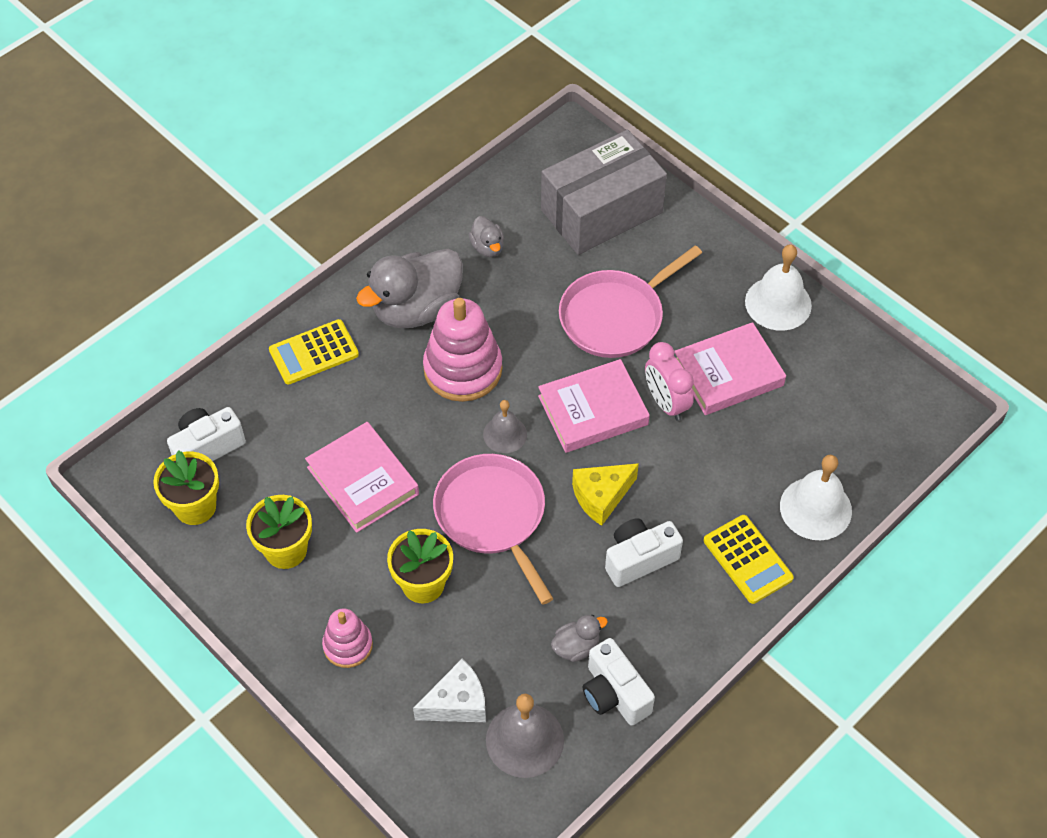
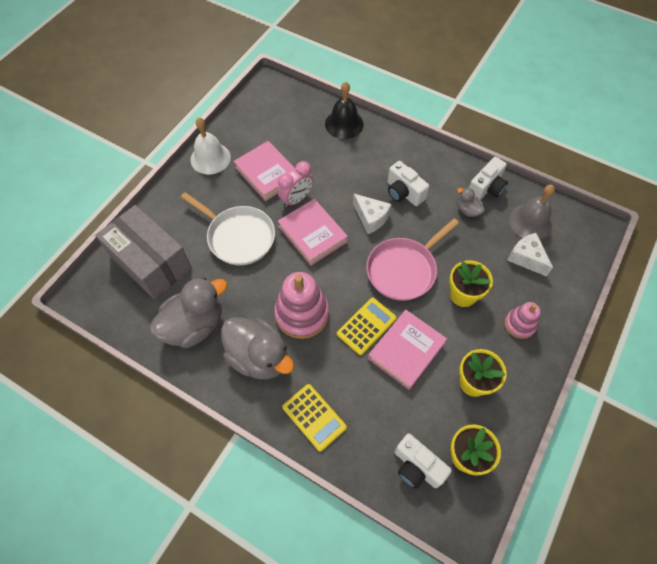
camera: 105 degrees left, 5 degrees up
(487, 247) = (194, 325): grey duck -> grey duck, size x2.19
(505, 434) = (344, 277): grey bell -> none
(601, 497) = (371, 218): yellow cheese -> white cheese
(615, 317) = (238, 237): pink pan -> white pan
(747, 559) = (385, 147): yellow calculator -> yellow calculator (366, 326)
(815, 508) = (344, 124): white bell -> black bell

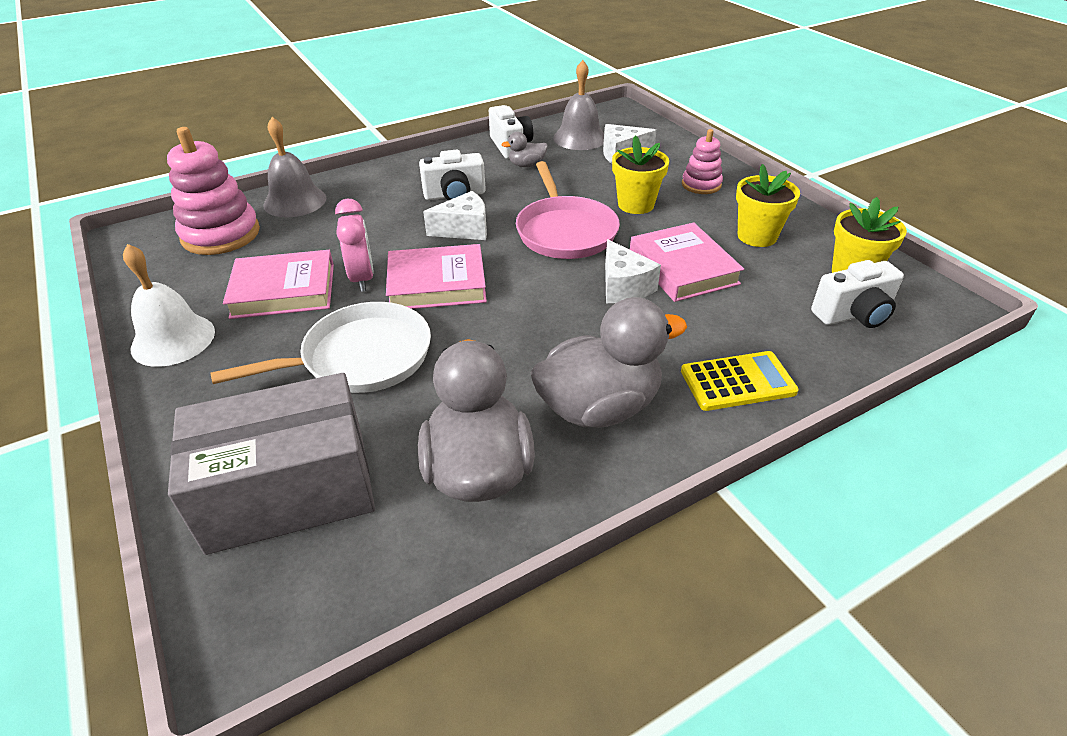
camera: 60 degrees left, 20 degrees down
(302, 314) = (558, 337): pink stacking toy -> pink stacking toy (221, 234)
(344, 124) = (295, 201): black bell -> grey bell
(366, 326) = (623, 286): yellow calculator -> white cheese

